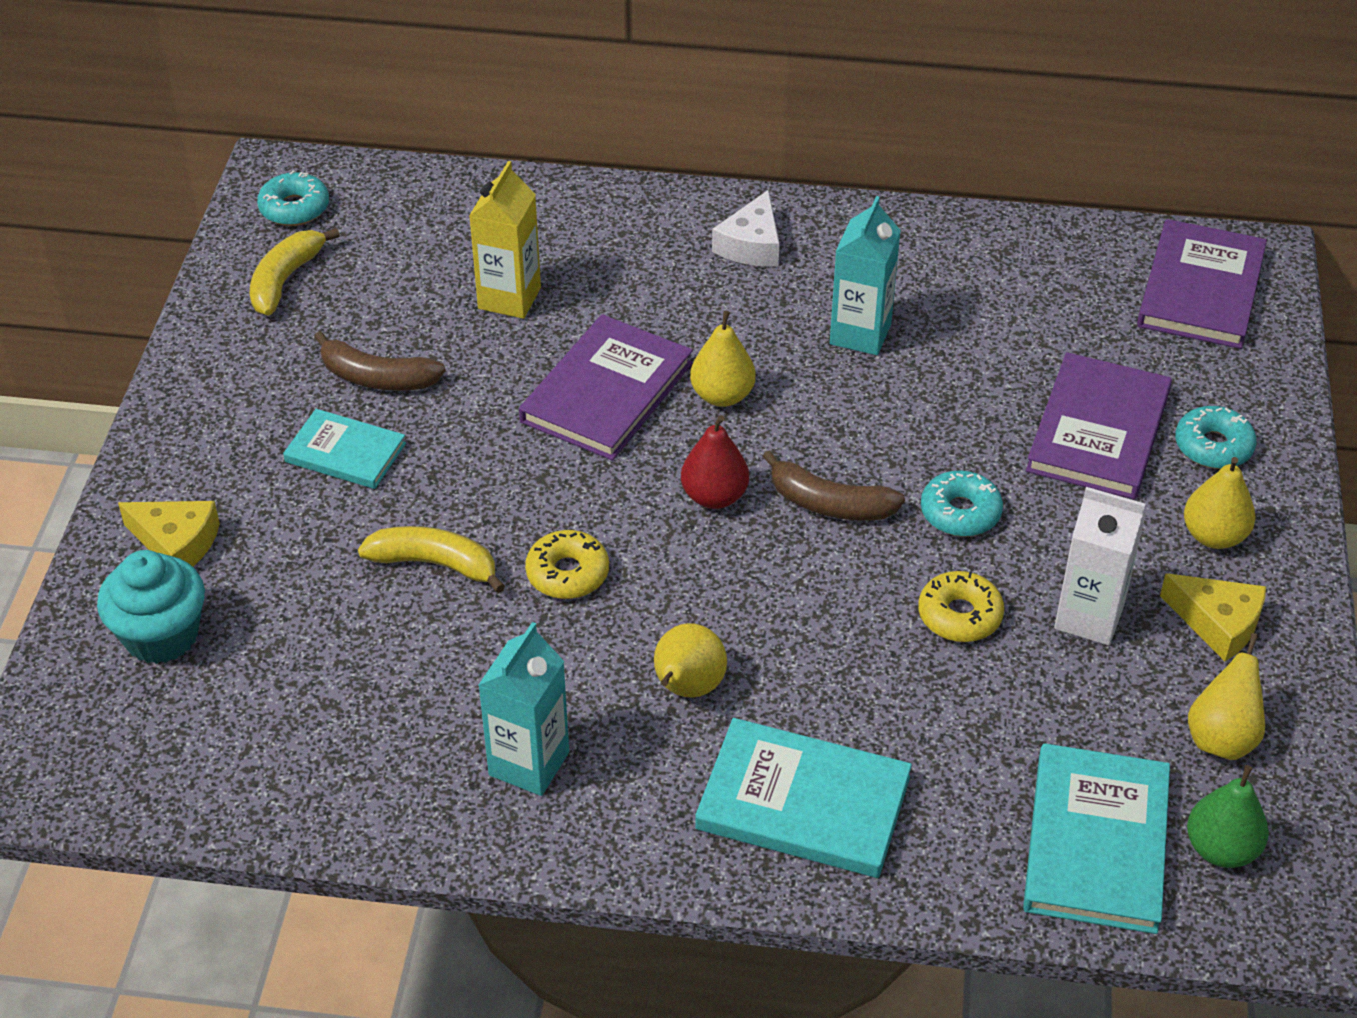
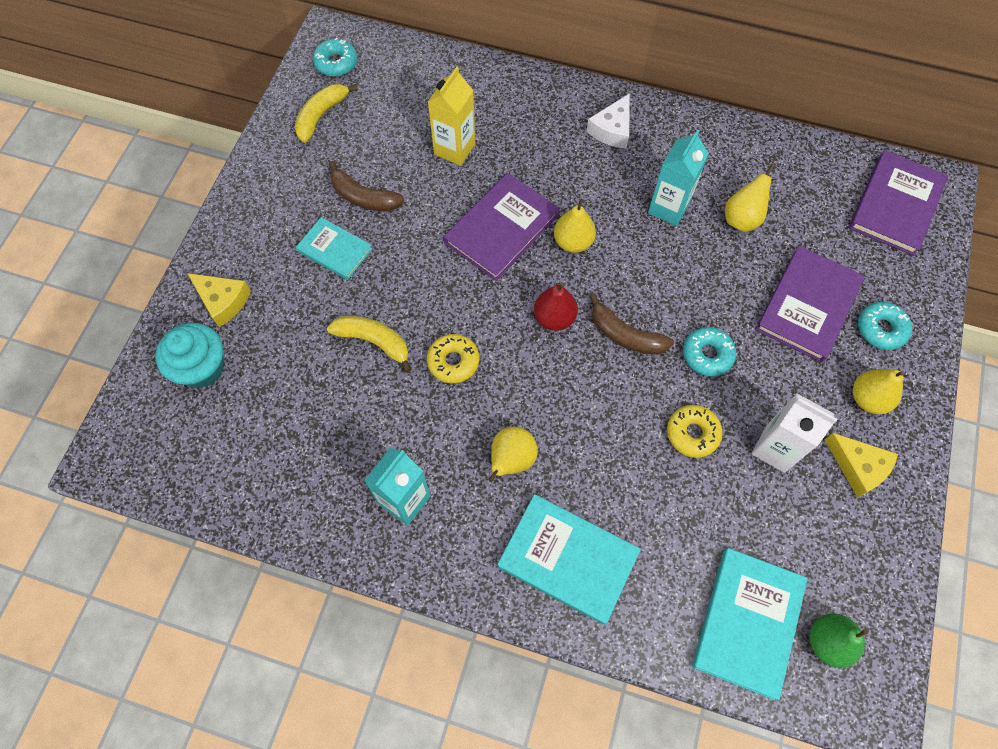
camera: 10 degrees right, 20 degrees up
(1221, 738) = (844, 556): yellow pear -> yellow pear (742, 219)

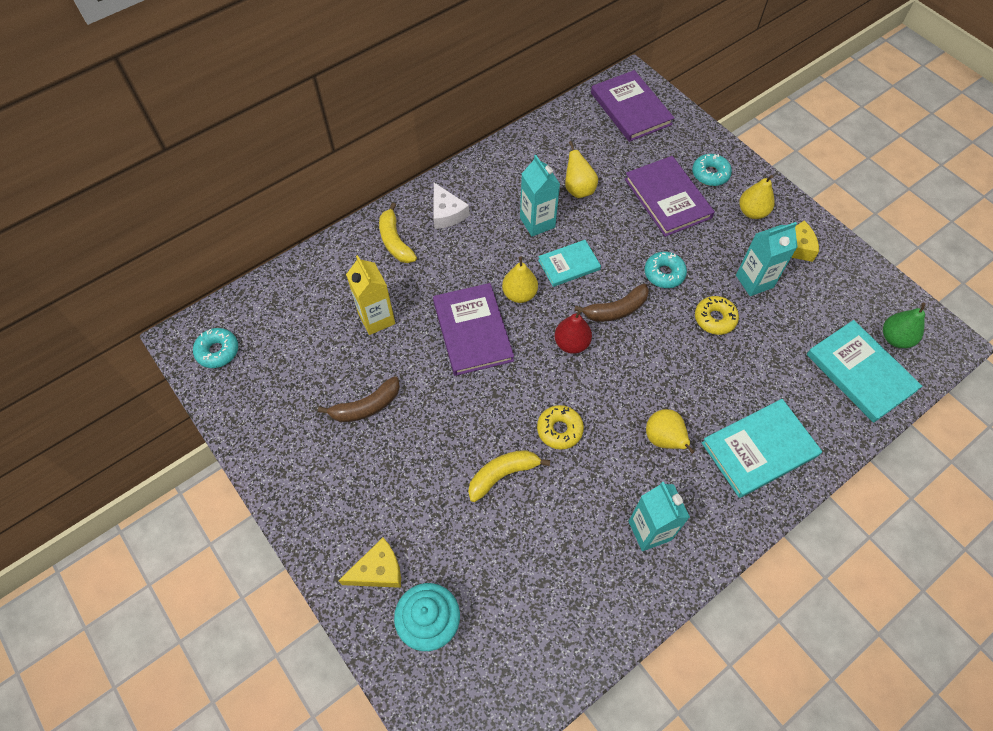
camera: 55 degrees left, 5 degrees down
(321, 116) = (260, 392): yellow banana -> yellow banana (395, 241)
(334, 250) = (398, 456): turquoise book -> turquoise book (569, 265)
(775, 448) = (754, 281): white carton -> turquoise carton

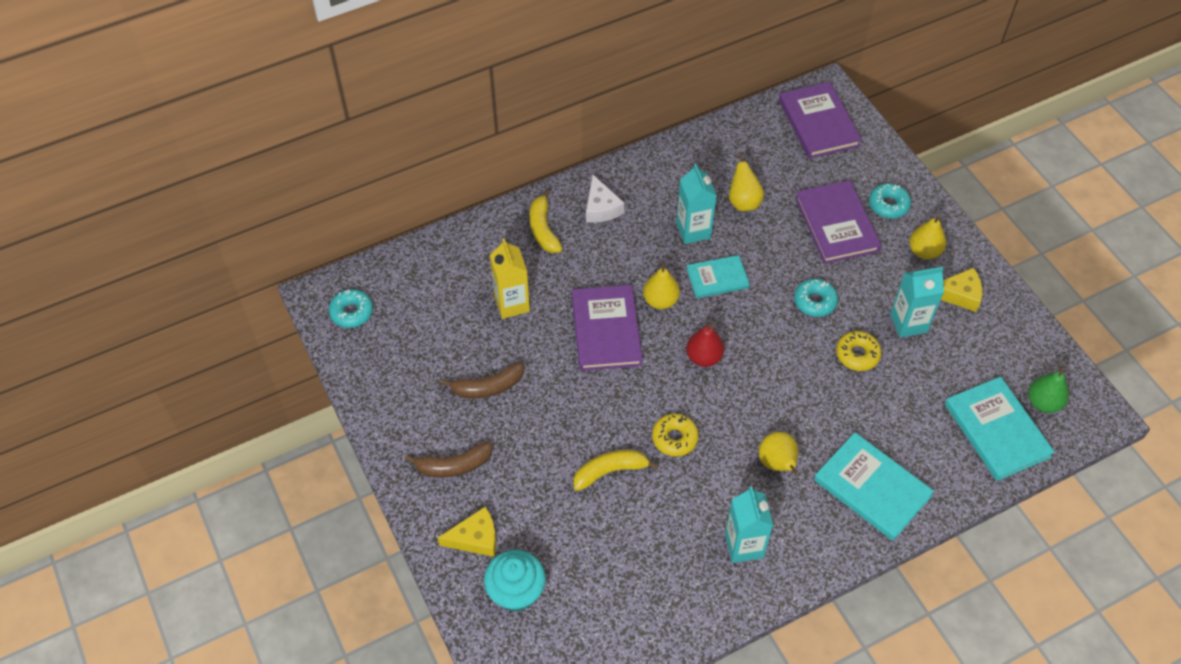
camera: 10 degrees right, 5 degrees down
(616, 310) = (756, 331): brown banana -> brown banana (454, 466)
(759, 449) = (872, 488): turquoise book -> turquoise book turned 60 degrees clockwise

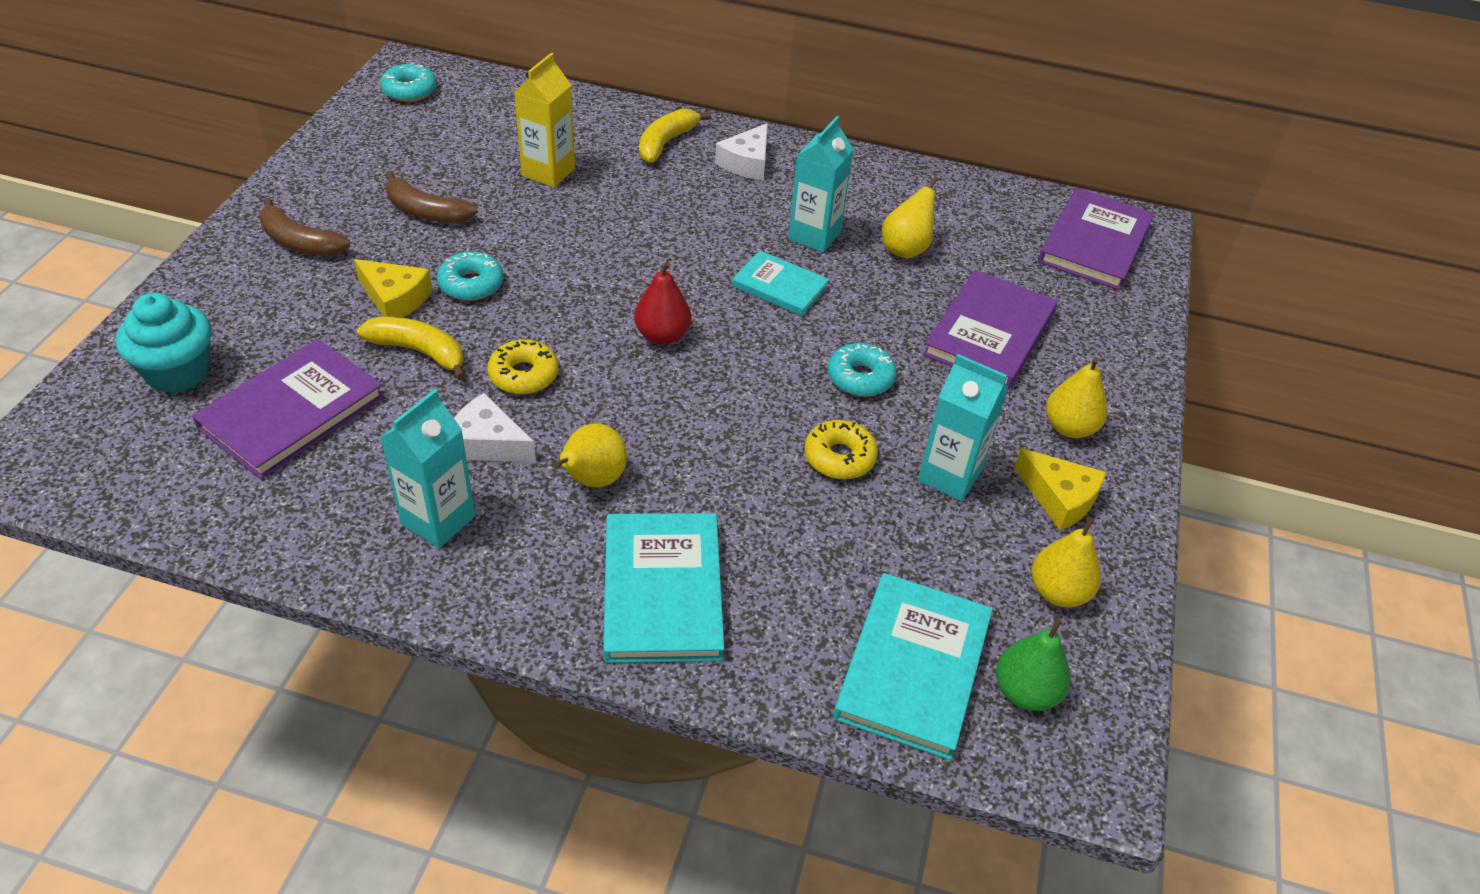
camera: 40 degrees right, 10 degrees down
(475, 538) = (221, 305): yellow cheese -> yellow cheese (395, 299)
(606, 330) = (601, 248): purple book -> purple book (292, 412)
(660, 300) = (691, 263): yellow pear -> yellow pear (1058, 592)
(710, 489) = (487, 443): none -> white cheese
(888, 205) = (1082, 359): turquoise donut -> turquoise donut (471, 284)

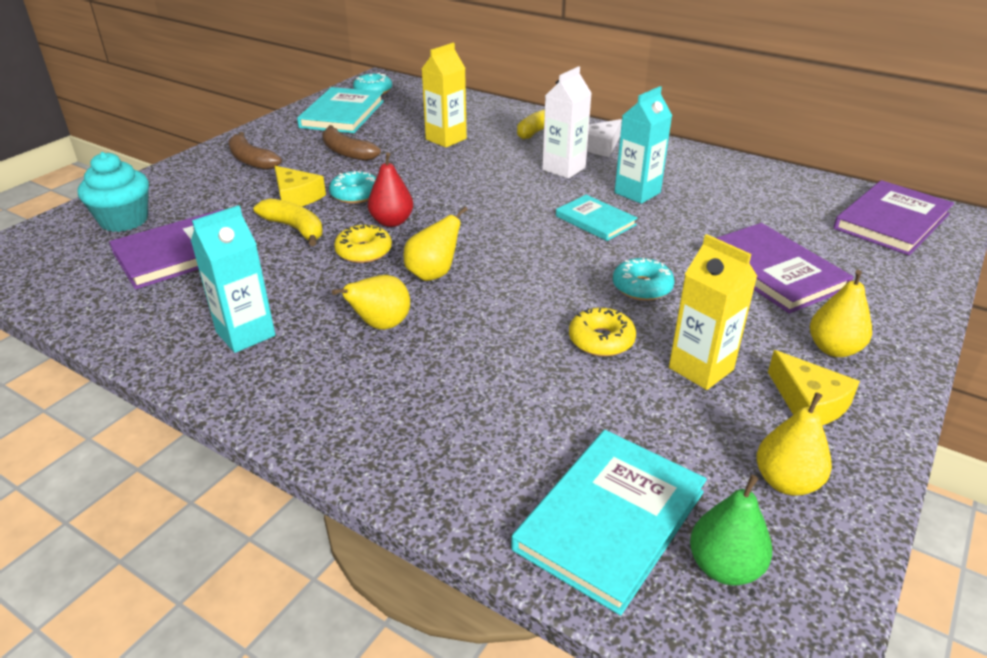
camera: 20 degrees right, 10 degrees down
(487, 443) = (312, 290): white cheese -> none
(662, 335) = (484, 240): red pear -> red pear (392, 222)
(662, 591) = (399, 413): turquoise book -> turquoise book (342, 114)
(715, 207) = (564, 169): none -> white carton
(905, 249) = (713, 208): yellow pear -> yellow pear (433, 274)
(949, 476) = (701, 369): turquoise carton -> yellow carton
(989, 333) = (772, 271): purple book -> purple book turned 75 degrees counterclockwise

